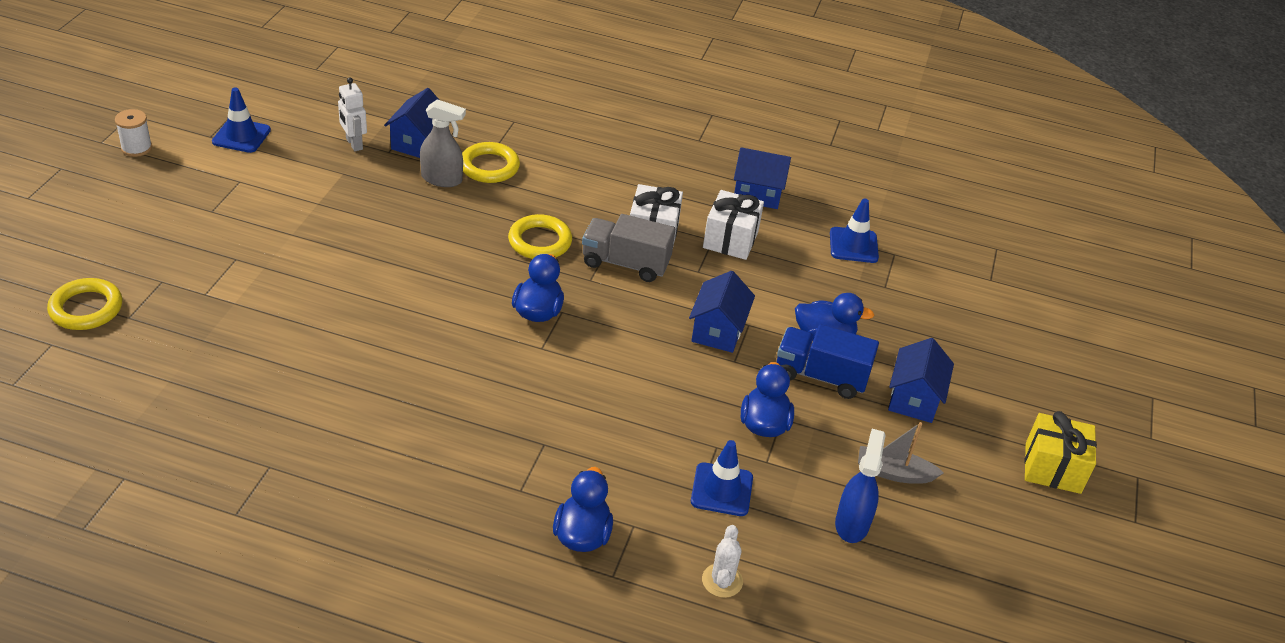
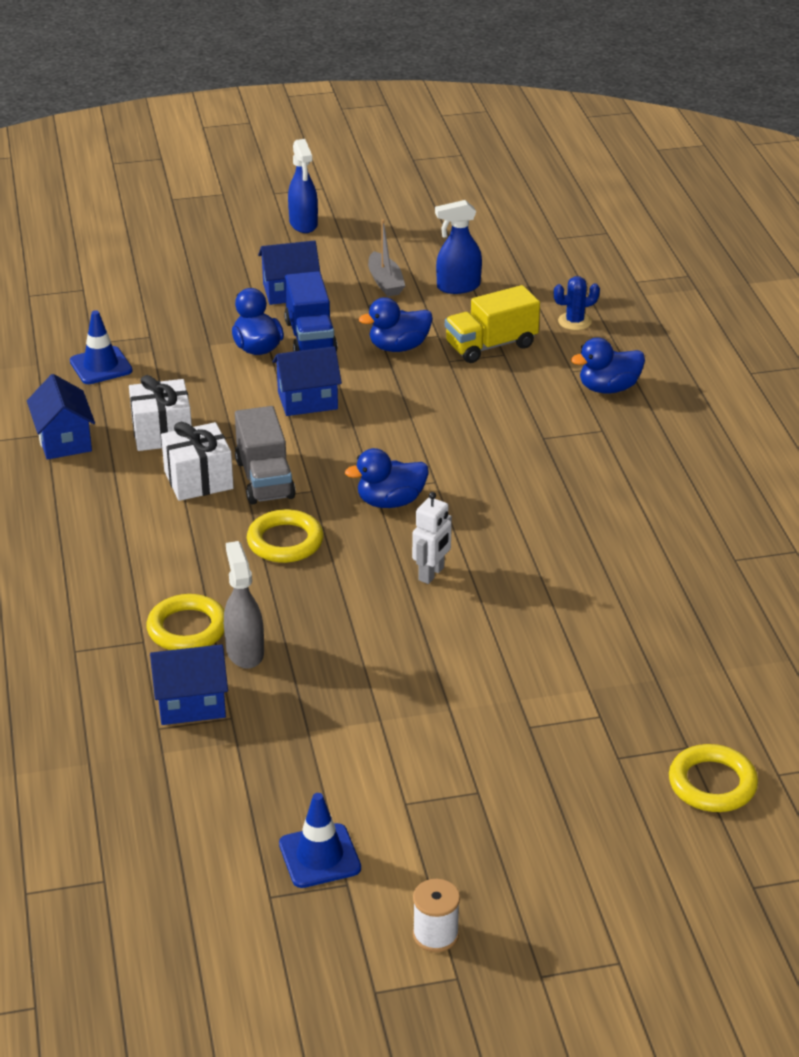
camera: 115 degrees left, 5 degrees down
(354, 144) = (243, 752): white robot -> white robot (431, 574)
(721, 490) = (491, 345): blue traffic cone -> yellow truck
(722, 581) = (574, 321): white cactus -> blue cactus
(1052, 468) = (303, 224): yellow gift -> blue spray bottle

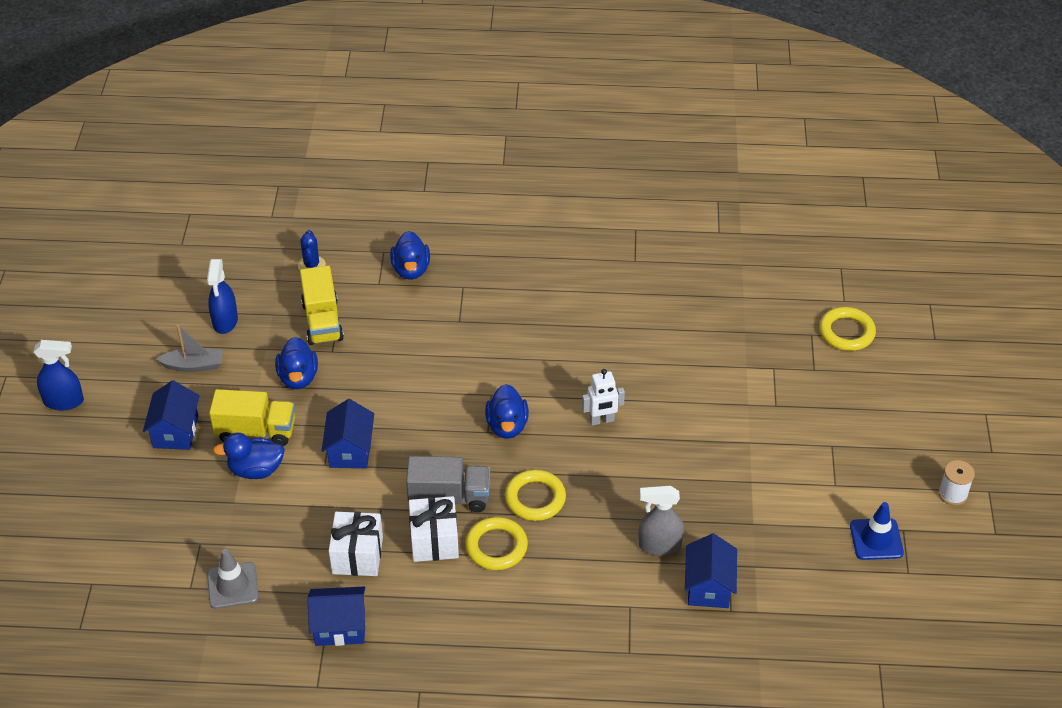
camera: 75 degrees left, 10 degrees up
(101, 366) = (232, 586): blue traffic cone -> grey traffic cone
(187, 628) = (623, 576): yellow ring -> yellow ring (496, 547)
(310, 337) = (256, 431): blue truck -> yellow truck
(431, 574) = (601, 420): white robot -> white robot turned 120 degrees clockwise

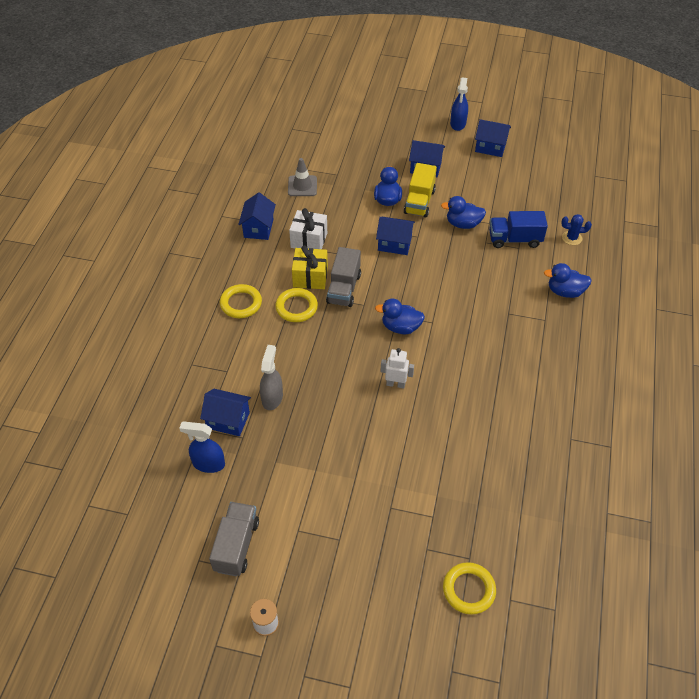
camera: 100 degrees right, 5 degrees up
(122, 358) = (490, 147): none -> blue house
(193, 365) = (480, 177): grey boat -> none
(225, 321) = (519, 193): blue spray bottle -> blue spray bottle (208, 464)
(322, 321) = (514, 239): yellow truck -> blue truck
(434, 540) = (310, 277): white gift -> yellow gift
(535, 498) = (331, 333): yellow ring -> yellow ring (241, 303)
(601, 420) = (395, 384): white robot -> white robot turned 105 degrees clockwise
(876, 539) = (236, 545): blue traffic cone -> grey truck

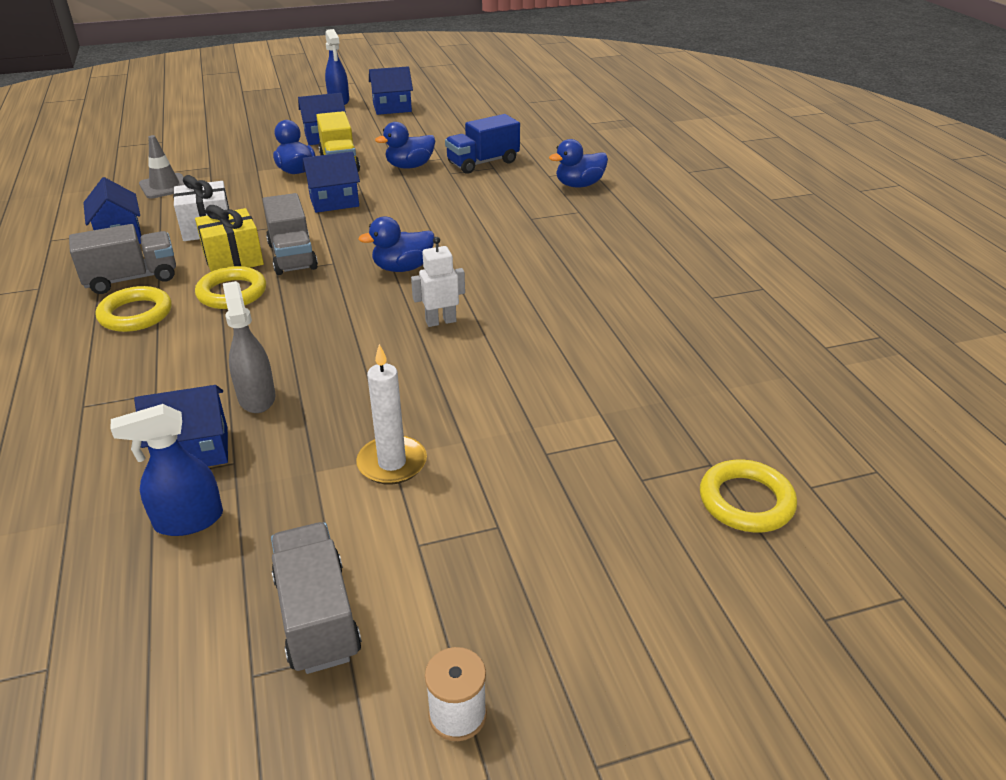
camera: 30 degrees left, 15 degrees down
(250, 271) = (132, 279): none -> grey truck
(313, 475) = (392, 463): none -> white candle
(572, 238) = (546, 147): blue cactus -> none

